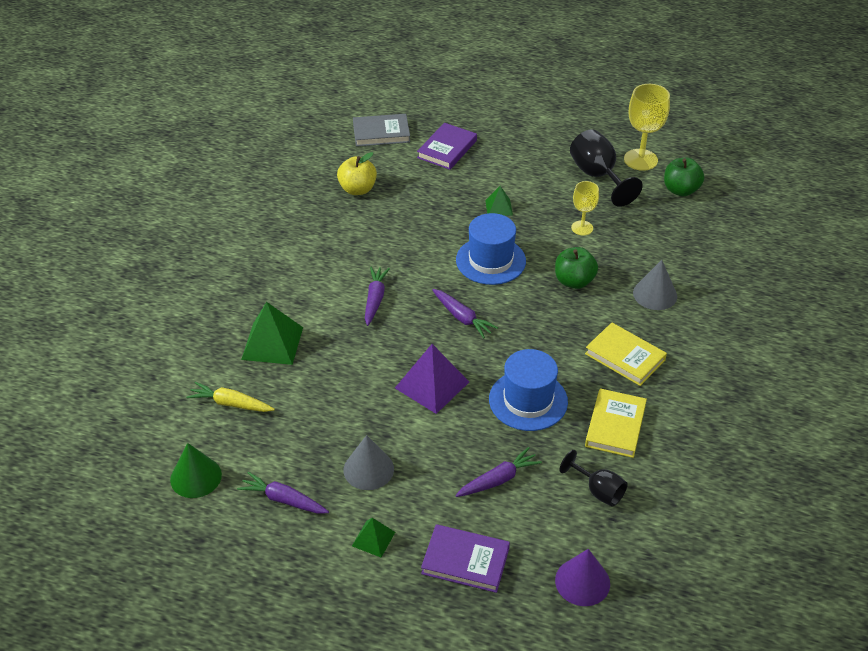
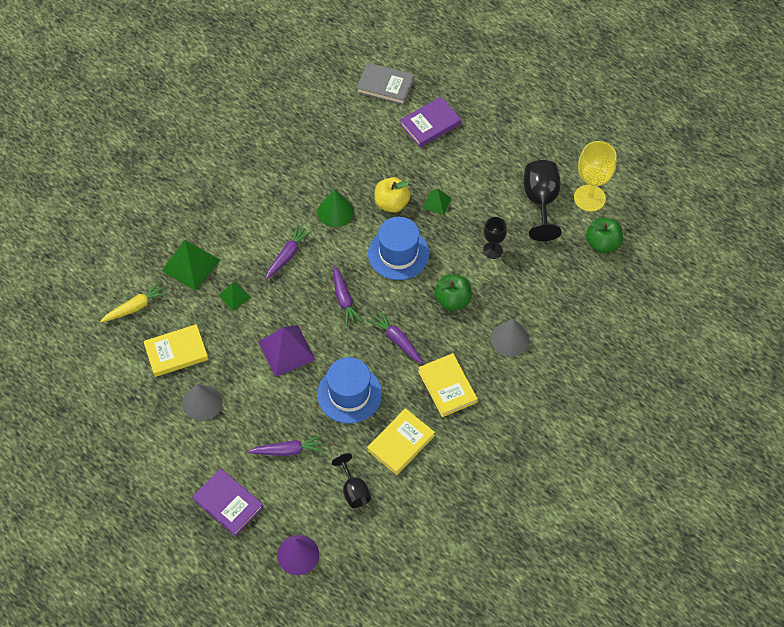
camera: 25 degrees right, 15 degrees up
(196, 477) = (83, 358): green cone -> green cone (335, 211)
(231, 404) = (135, 307): yellow carrot -> yellow carrot turned 105 degrees clockwise
(284, 500) = (132, 402): purple carrot -> purple carrot (397, 340)
(307, 431) = (176, 352): none -> yellow book
(357, 189) = (333, 140): yellow apple -> yellow apple (391, 203)
(373, 539) = (176, 459): green pyramid -> green pyramid (234, 296)
(582, 228) = (492, 250): yellow goblet -> black goblet

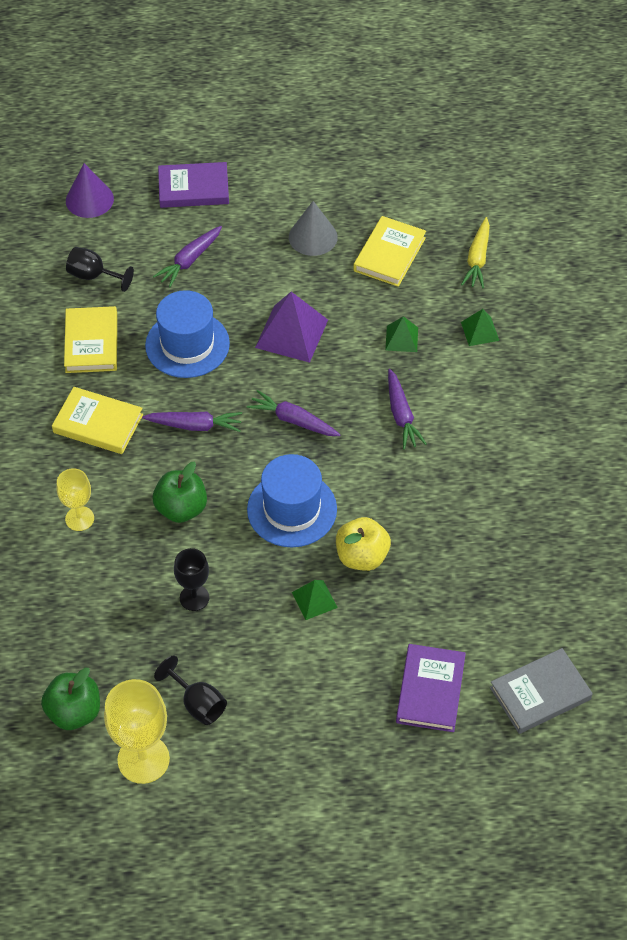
camera: 135 degrees right, 5 degrees down
(190, 265) = (480, 331): green pyramid -> green pyramid, size x0.55
(335, 211) = (409, 498): green cone -> none
(509, 339) = (79, 518): grey cone -> yellow goblet
(540, 202) = (197, 703): black goblet -> black goblet, size x0.61

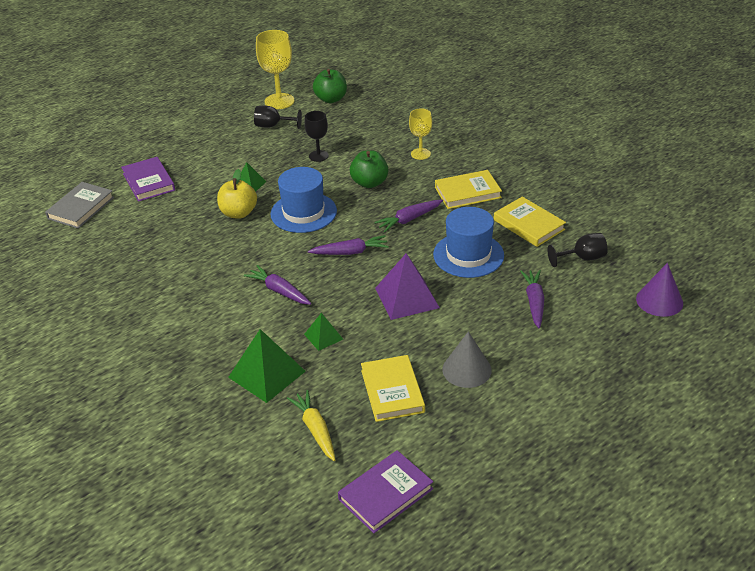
camera: 145 degrees right, 15 degrees down
(193, 188) = (601, 352): purple book -> purple book (385, 494)
(480, 331) = (267, 374): green pyramid -> green pyramid, size x1.83

